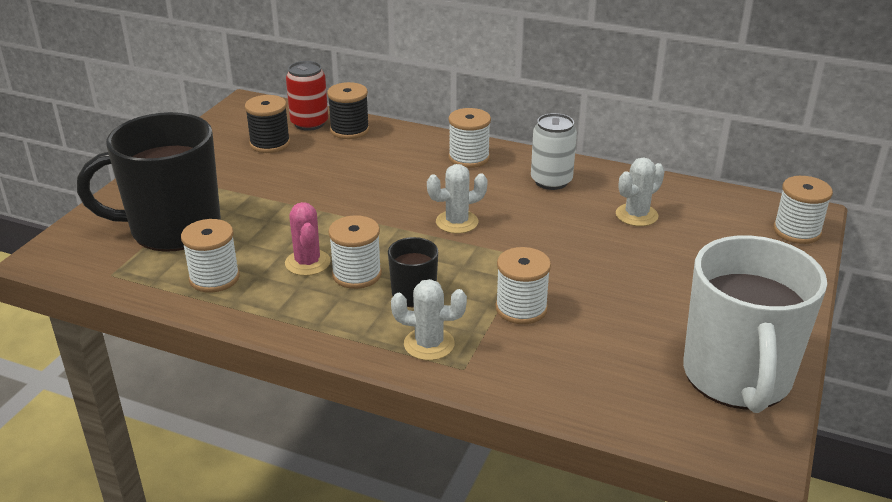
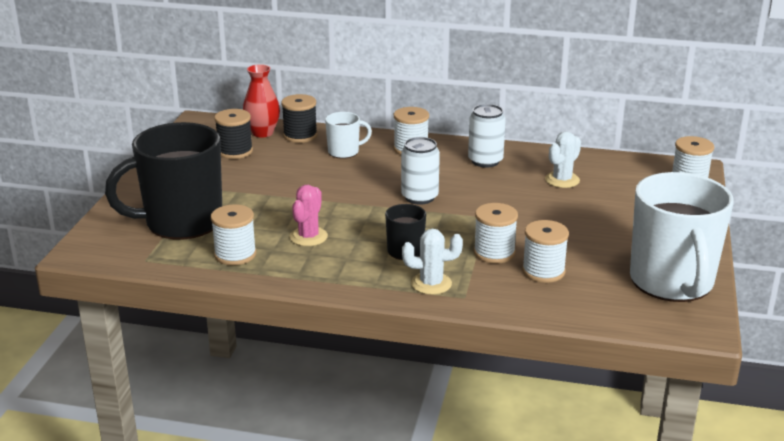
camera: 10 degrees left, 5 degrees down
(307, 263) = (308, 237): pink cactus -> pink cactus turned 45 degrees clockwise
(309, 123) = (262, 133): red can -> red vase
(356, 274) = (353, 241): white spool -> white spool (543, 271)
(391, 155) = (344, 152): none -> white mug
(457, 222) = (419, 197): white cactus -> white can

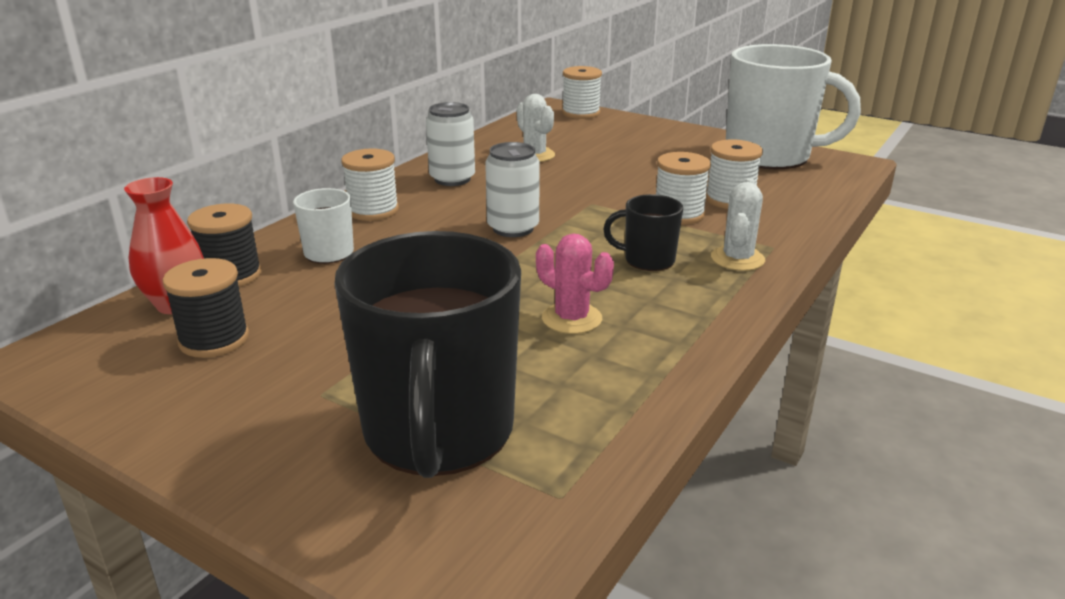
camera: 70 degrees left, 0 degrees up
(235, 254) = (592, 390): white spool -> none

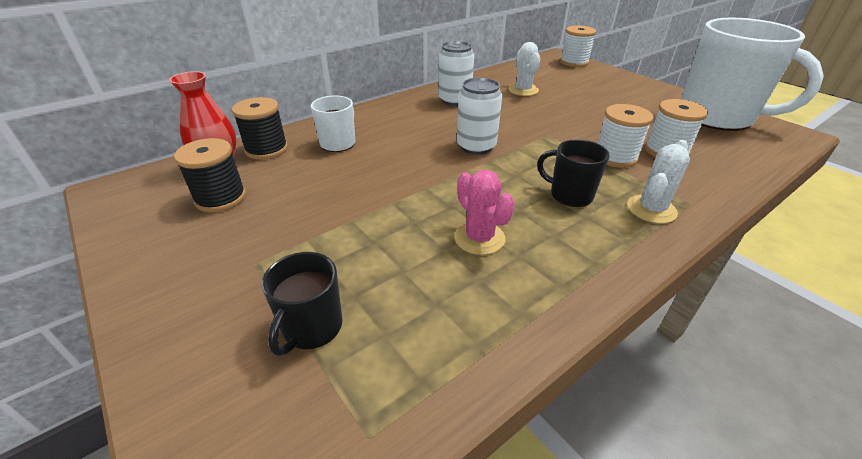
camera: 20 degrees right, 10 degrees up
(373, 210) = (387, 116): white spool -> none
(438, 433) = (311, 327): black mug -> black mug, size x0.46

